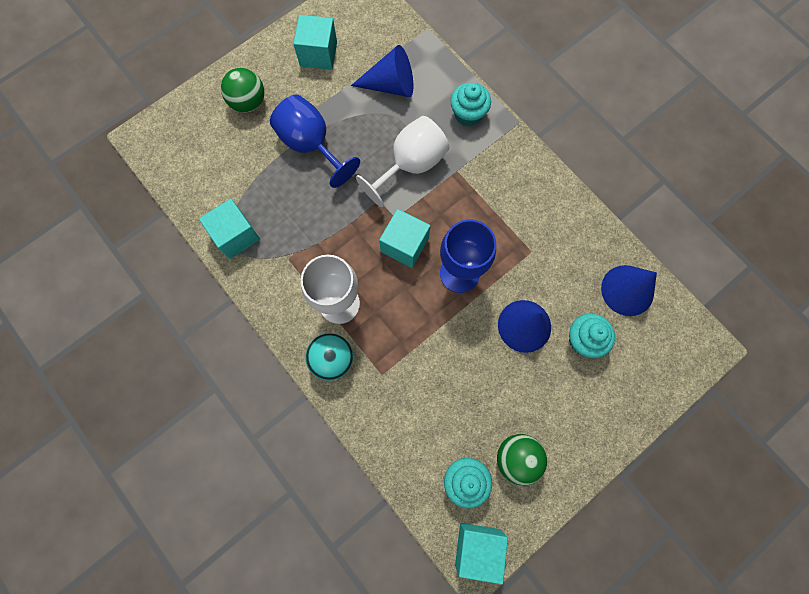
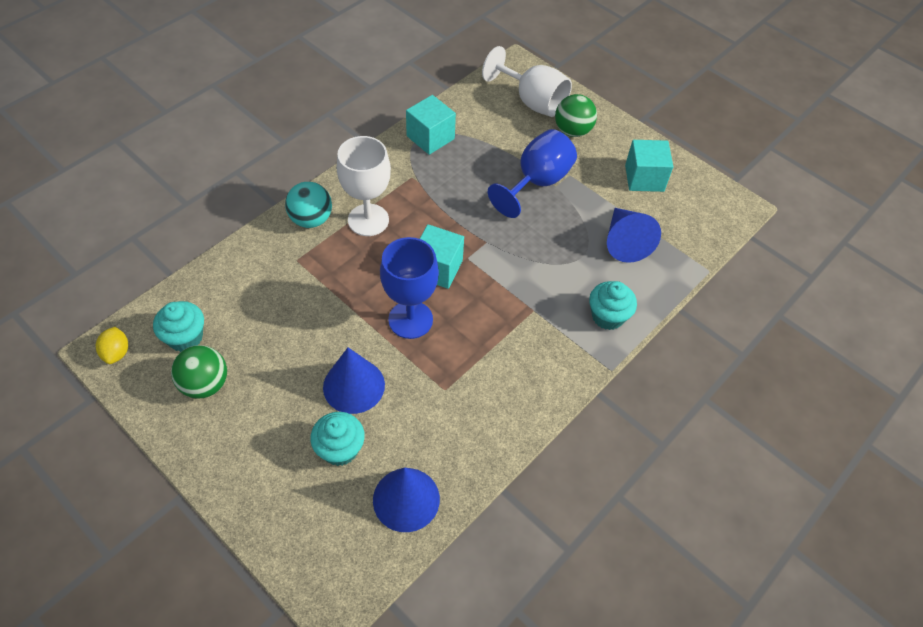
camera: 80 degrees right, 20 degrees down
(410, 165) = (531, 267): white goblet -> white goblet (532, 101)
(477, 547) = (117, 353): turquoise cube -> yellow lemon

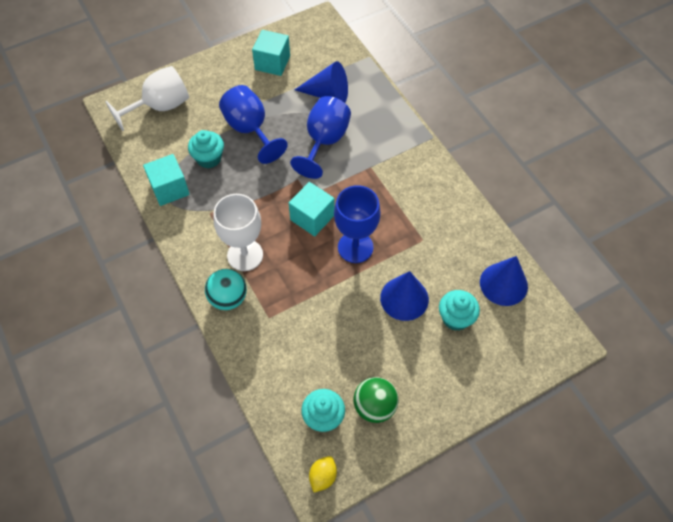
camera: 70 degrees left, 5 degrees up
(117, 353) = (323, 476): yellow lemon -> yellow lemon turned 75 degrees counterclockwise
(551, 255) = (324, 141): none -> blue goblet
(572, 131) = (205, 90): green ball -> none
(607, 316) = (389, 125): turquoise cupcake -> turquoise cupcake (209, 158)

